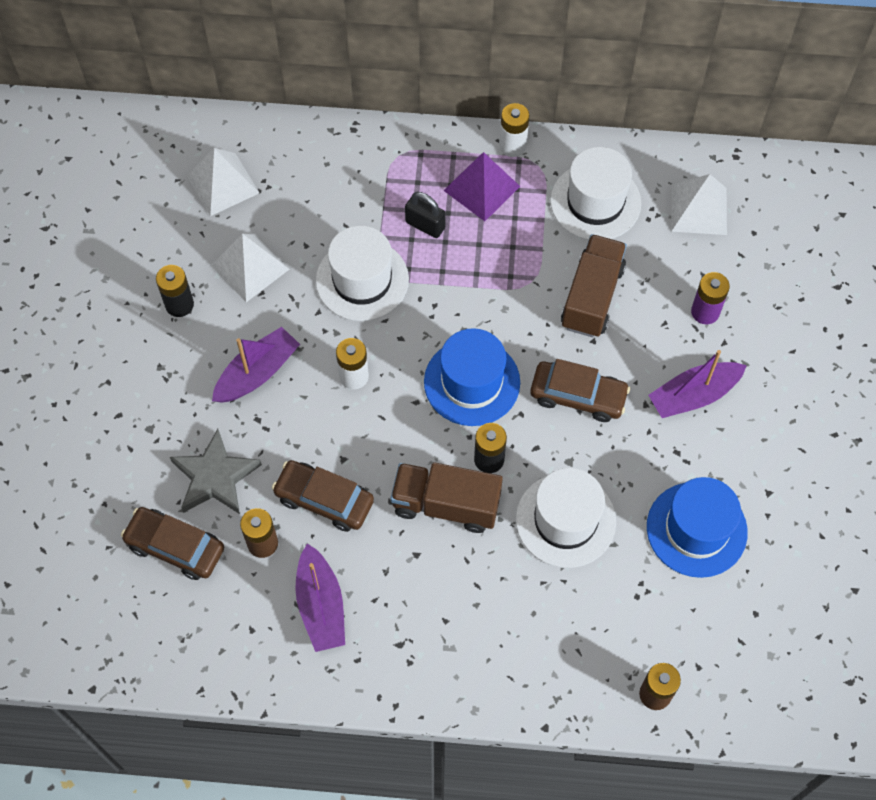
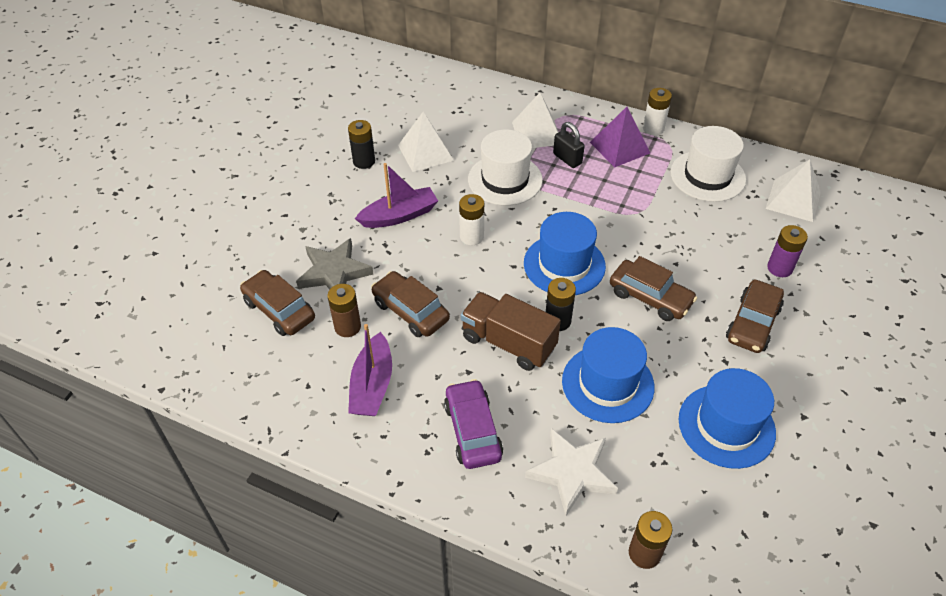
camera: 20 degrees right, 15 degrees down
(223, 184) = (430, 102): white pyramid -> white pyramid (537, 133)
(446, 622) = (472, 431): none -> purple car
(561, 634) = (572, 472): none -> white star
(565, 520) = (607, 384): white hat -> blue hat
(592, 297) = (684, 234): brown truck -> none
(693, 395) = (752, 324): purple boat -> brown car

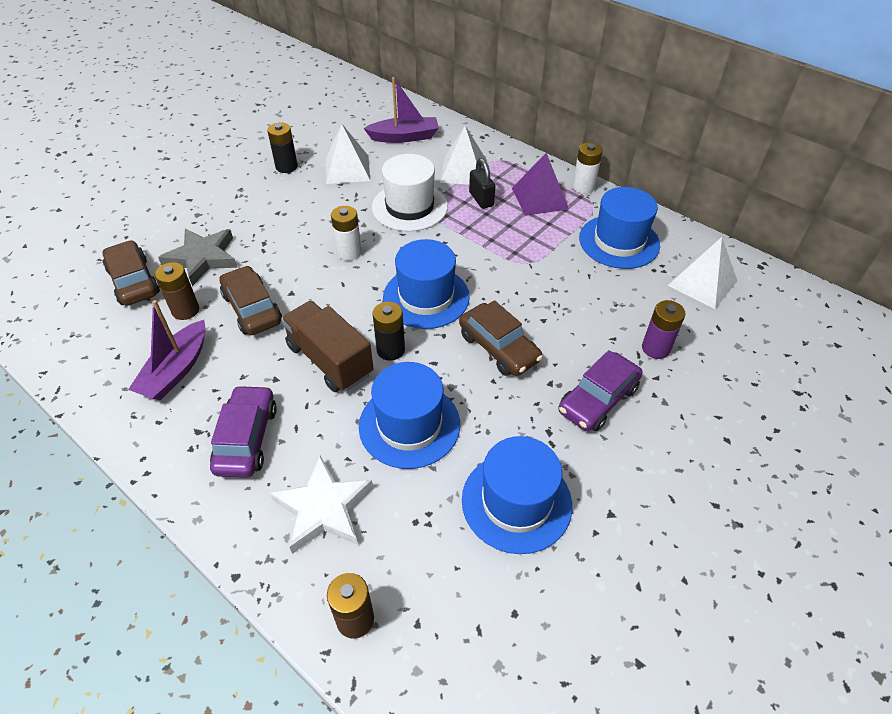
camera: 15 degrees right, 0 degrees up
(399, 215) = (291, 220): purple boat -> purple boat (404, 137)
(707, 176) = (619, 241): white hat -> blue hat
(752, 324) = (598, 399): brown car -> purple car

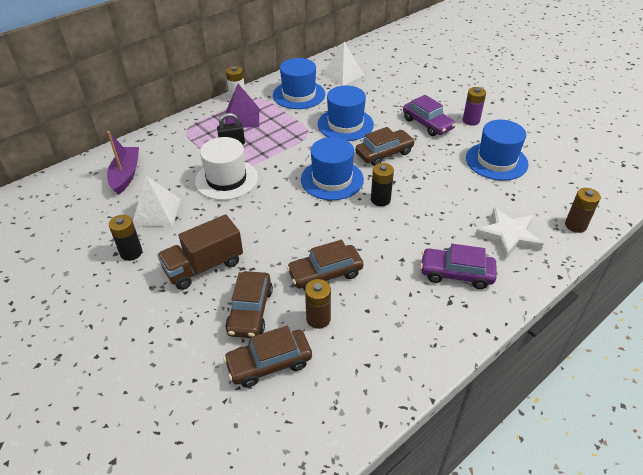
camera: 80 degrees left, 5 degrees down
(176, 370) = (388, 320): purple boat -> none
(202, 258) = (250, 311): grey star -> brown car
(330, 360) = (386, 230): brown truck -> brown truck (204, 266)
(349, 252) = (271, 215): white battery -> none
(409, 425) = (444, 196): blue hat -> blue hat (345, 124)
(463, 171) = (192, 148): white pyramid -> none
(655, 348) = (391, 99): purple battery -> purple battery (471, 121)

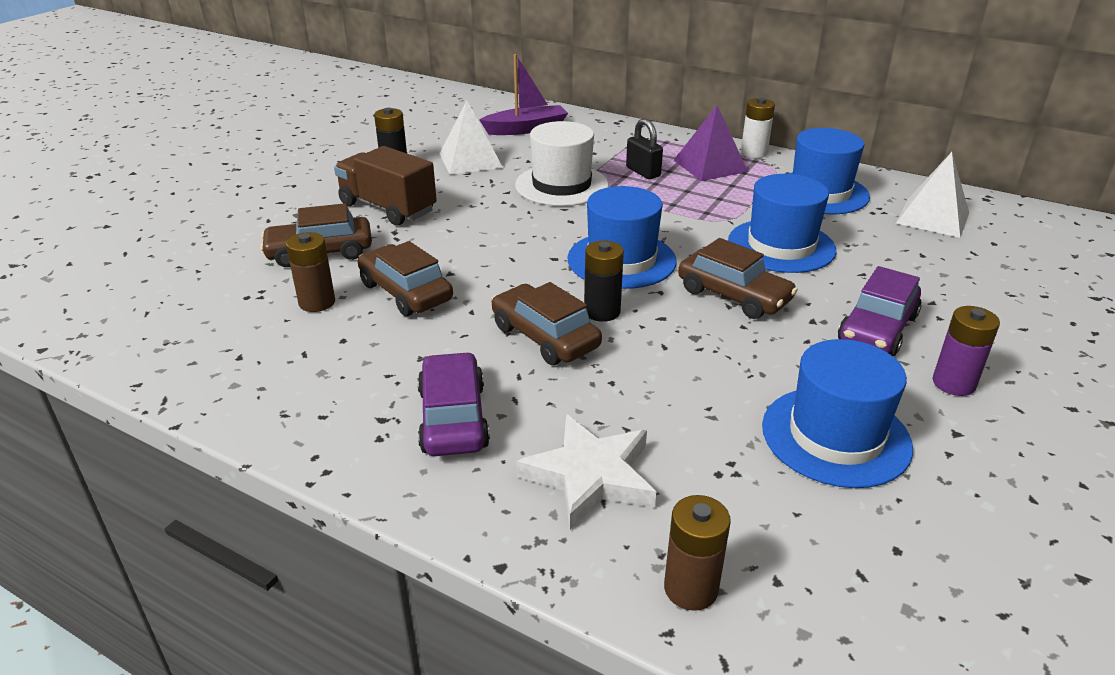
camera: 70 degrees right, 10 degrees down
(269, 363) = (235, 282): brown car -> brown car (545, 337)

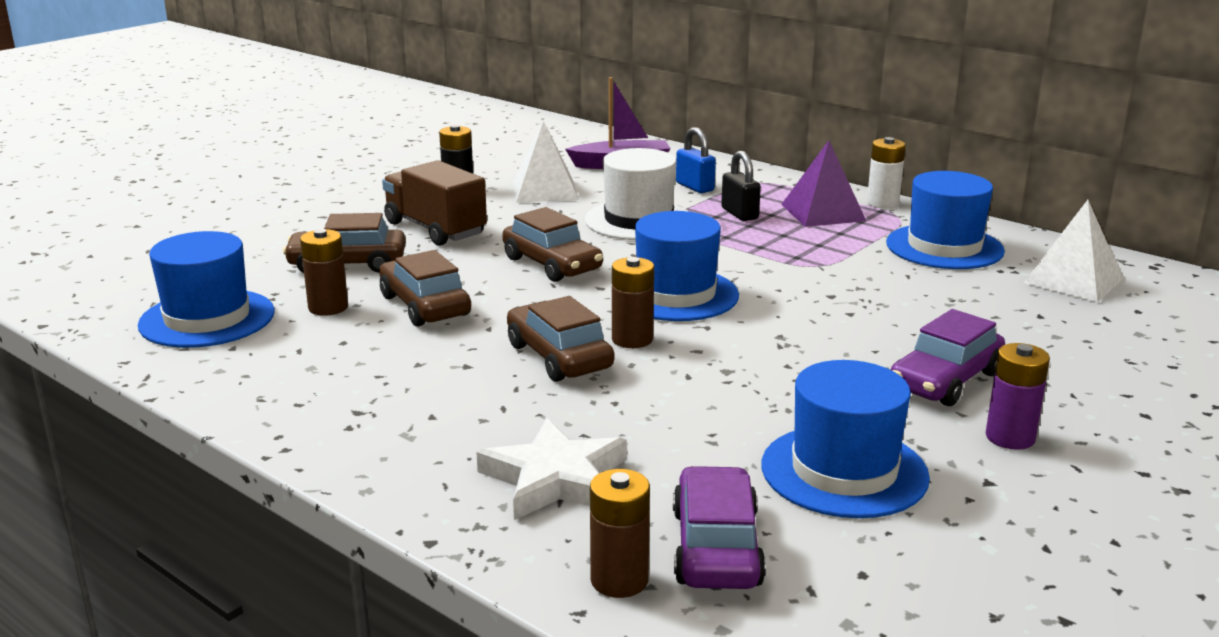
camera: 10 degrees right, 10 degrees down
(453, 418) = (431, 417): purple car -> purple car (716, 547)
(596, 148) = (694, 187): none -> blue padlock
(602, 311) = (632, 339): black battery -> brown battery
(733, 295) = (790, 336): brown car -> brown car (552, 264)
(781, 246) = (870, 295): blue hat -> blue hat (207, 318)

